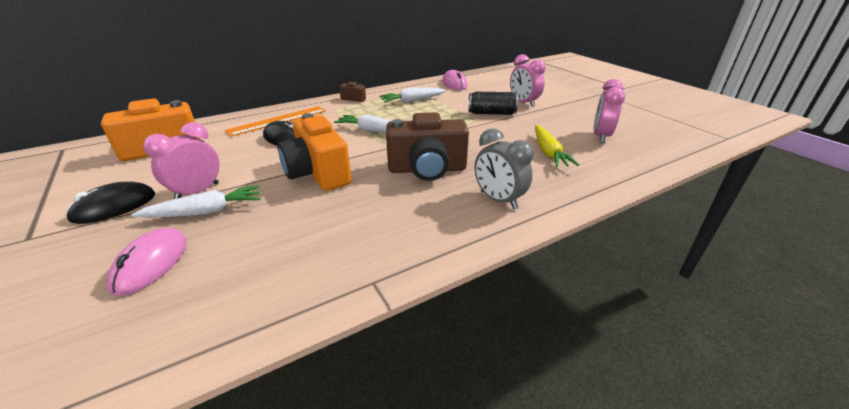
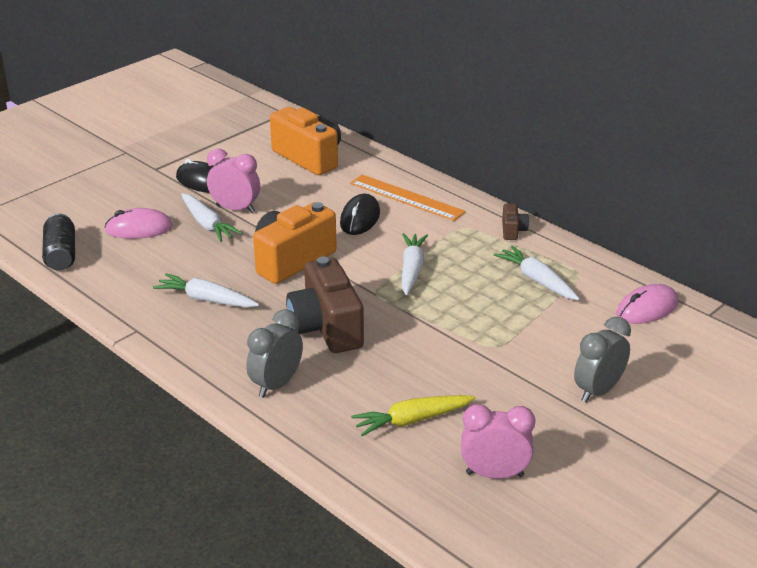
camera: 75 degrees right, 0 degrees up
(346, 225) = (206, 300): none -> white carrot
(491, 113) = (529, 360): black can -> black can (61, 254)
(523, 103) = (598, 391): pink clock -> grey clock

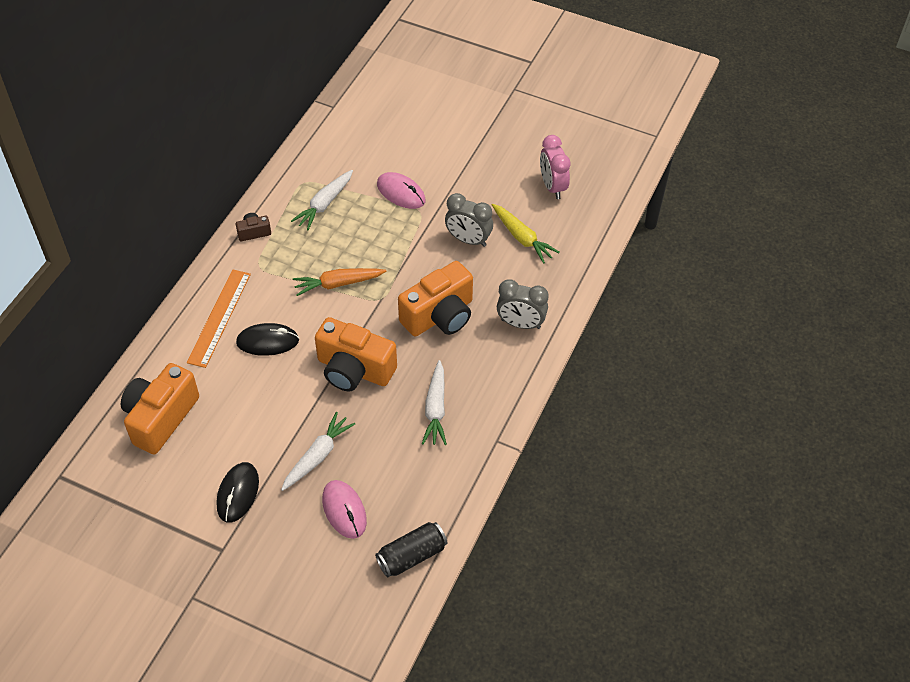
camera: 110 degrees left, 20 degrees up
(235, 209) = (282, 444): pink clock -> none
(326, 327) = (439, 316): brown camera -> orange camera
(411, 270) = (338, 284): white carrot -> orange carrot
(598, 391) = (446, 151): grey clock -> grey clock (468, 240)
(647, 308) = (338, 139): pink mouse -> pink mouse (401, 193)

